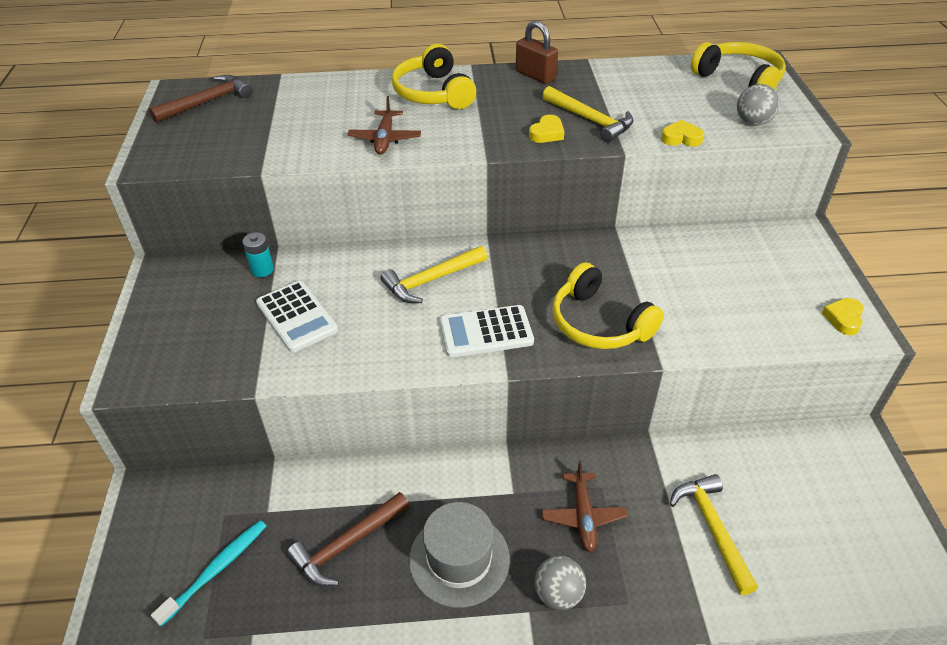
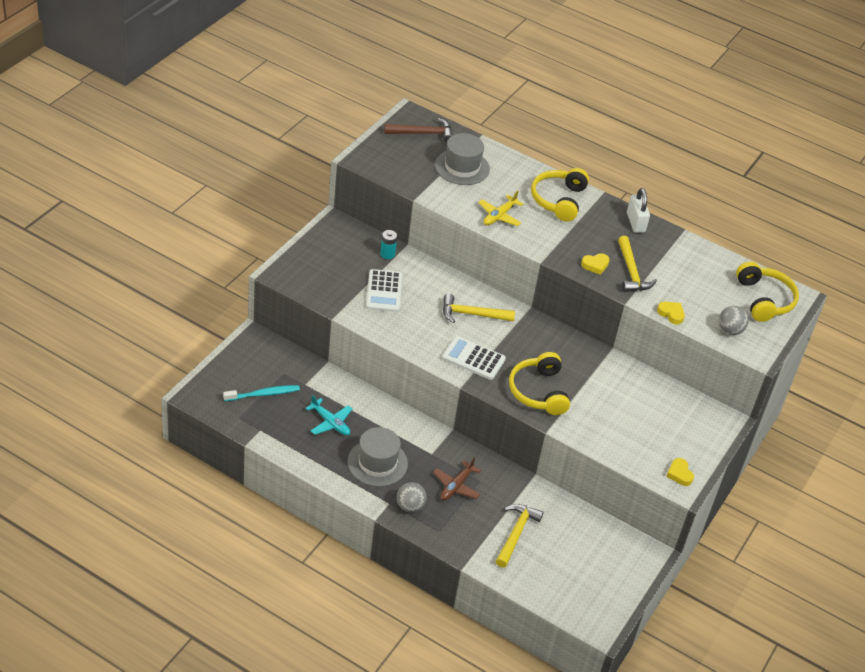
camera: 30 degrees right, 0 degrees up
(289, 113) = (462, 167): none -> grey hat
(347, 545) = (330, 422): brown hammer -> turquoise plane
(385, 139) = (499, 216): brown plane -> yellow plane
(535, 75) = (635, 222): brown padlock -> white padlock
(843, 318) = (679, 474): yellow heart -> yellow heart turned 75 degrees counterclockwise

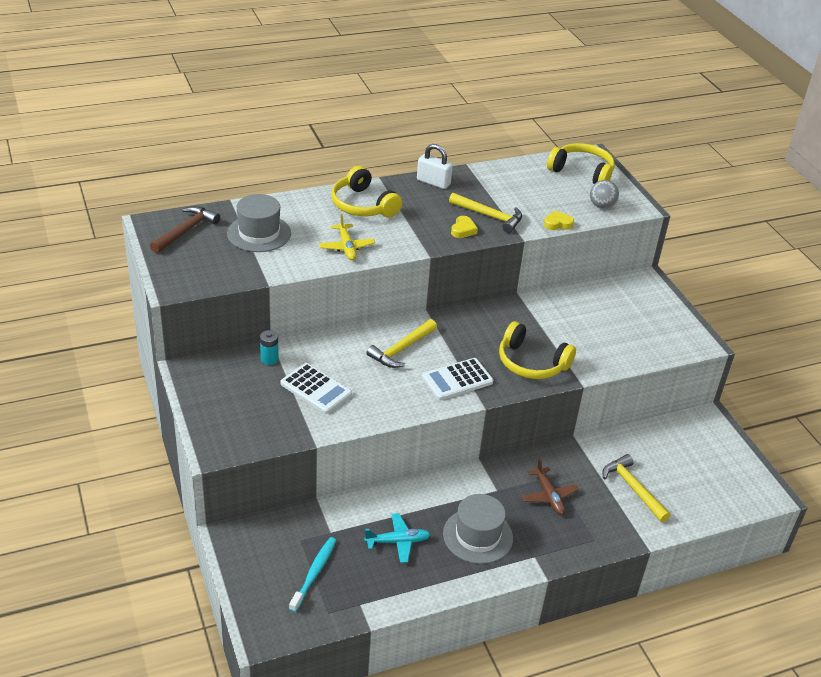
camera: 50 degrees left, 5 degrees down
(410, 506) = (549, 543): grey ball -> none
(679, 474) = (687, 337): yellow heart -> none

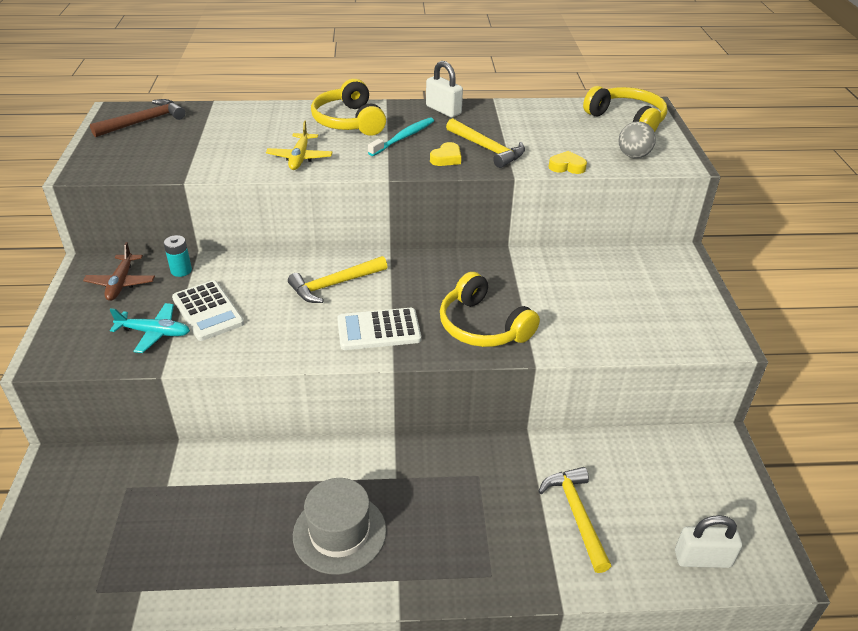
camera: 20 degrees right, 0 degrees up
(259, 233) = (216, 133): grey hat -> none
(314, 573) = (114, 534): turquoise toothbrush -> turquoise toothbrush (403, 137)
(398, 541) = (237, 517): turquoise plane -> turquoise plane (154, 333)
(549, 496) = (458, 500): brown plane -> brown plane (121, 283)
(723, 498) = (702, 559): none -> white padlock

